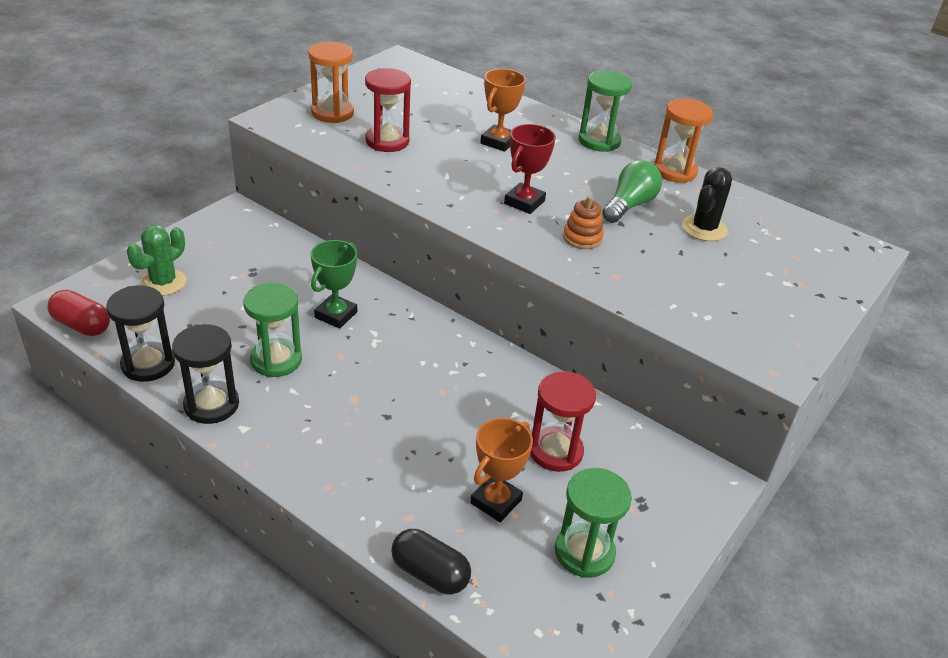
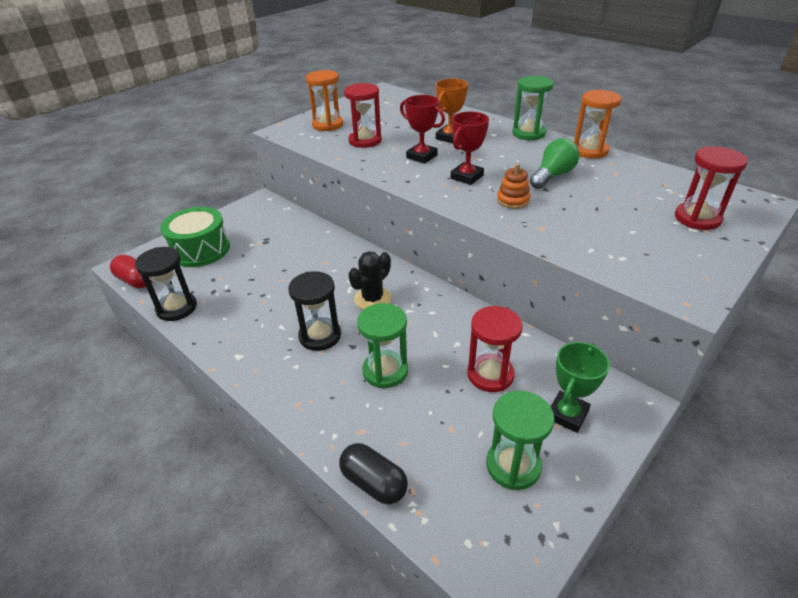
camera: 10 degrees right, 0 degrees up
(163, 282) = (200, 249): green cactus -> green drum
(211, 405) = (217, 338): black hourglass -> black hourglass (320, 336)
(276, 360) = (272, 303): green hourglass -> green hourglass (385, 371)
(336, 315) = (322, 269): green trophy -> green trophy (567, 414)
(464, 169) = (422, 156): none -> red trophy
(496, 501) = (436, 418): orange trophy -> none
(704, 228) = (616, 190): black cactus -> black cactus (372, 299)
(793, 269) = (697, 218): none -> red hourglass

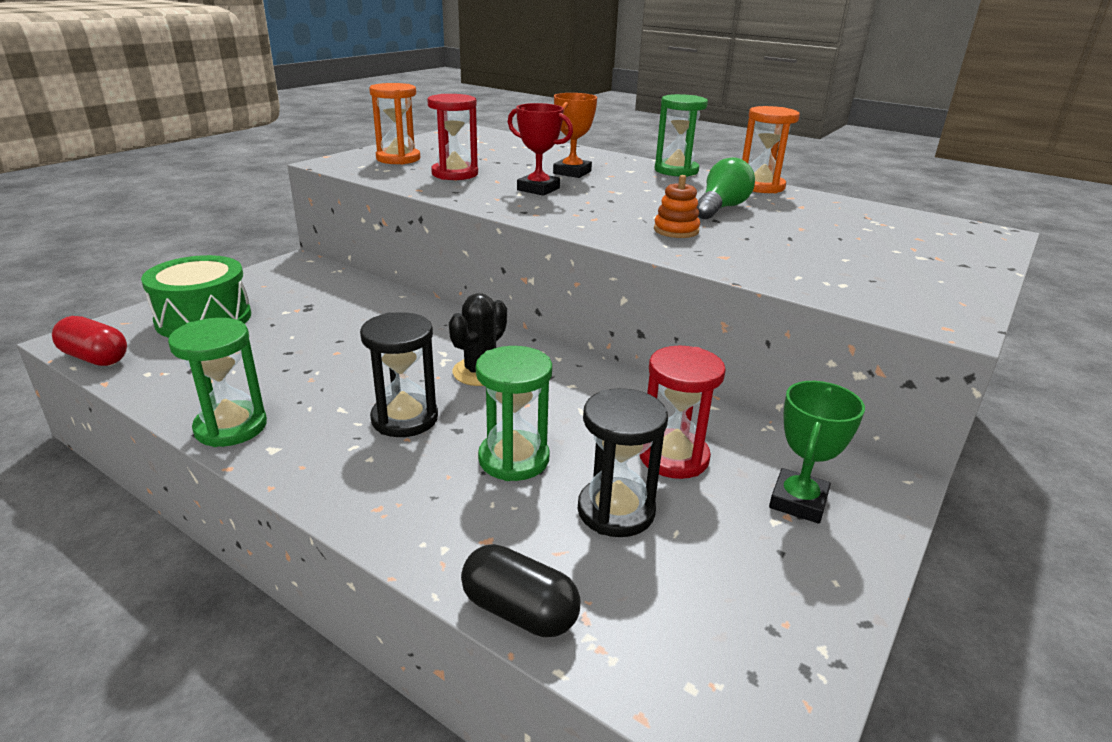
camera: 10 degrees left, 10 degrees down
(176, 308) = (165, 390): black hourglass -> black hourglass (616, 511)
(467, 177) = (606, 208): red trophy -> none
(513, 465) = (736, 572): green hourglass -> green hourglass (231, 427)
(697, 218) = (922, 247): red hourglass -> none

